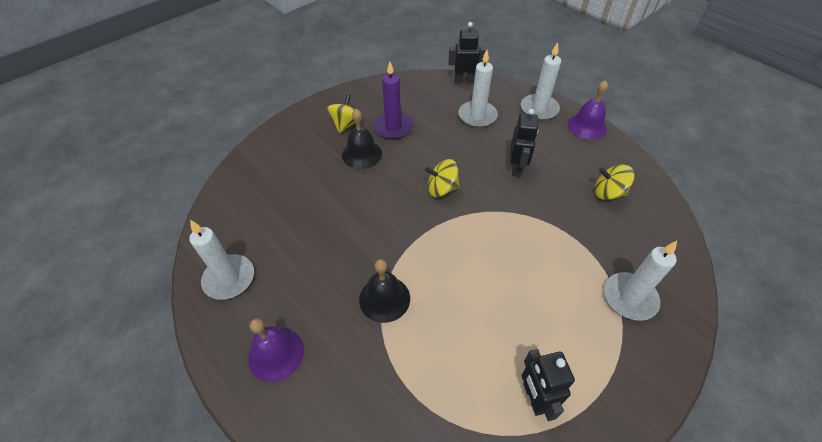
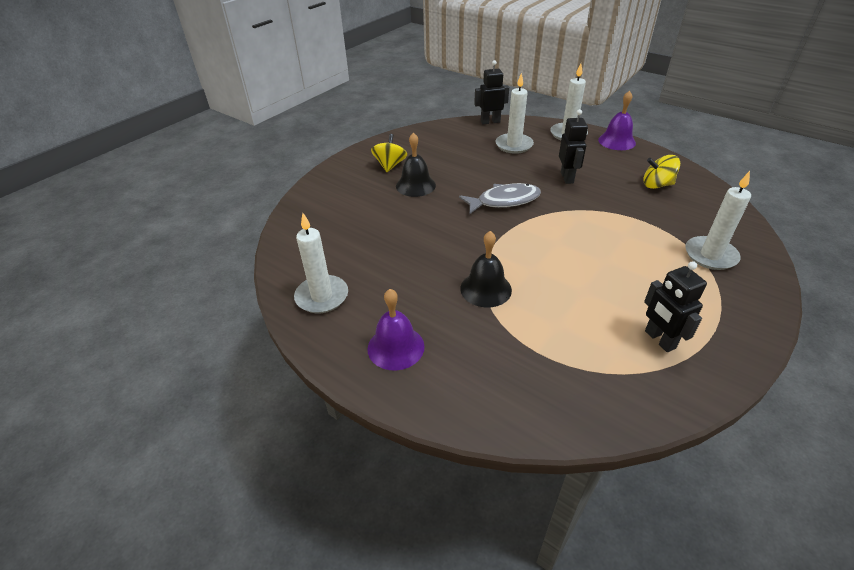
camera: 10 degrees left, 10 degrees down
(393, 127) = (437, 162): purple candle -> none
(442, 189) = (504, 201): yellow spinning top -> grey fish

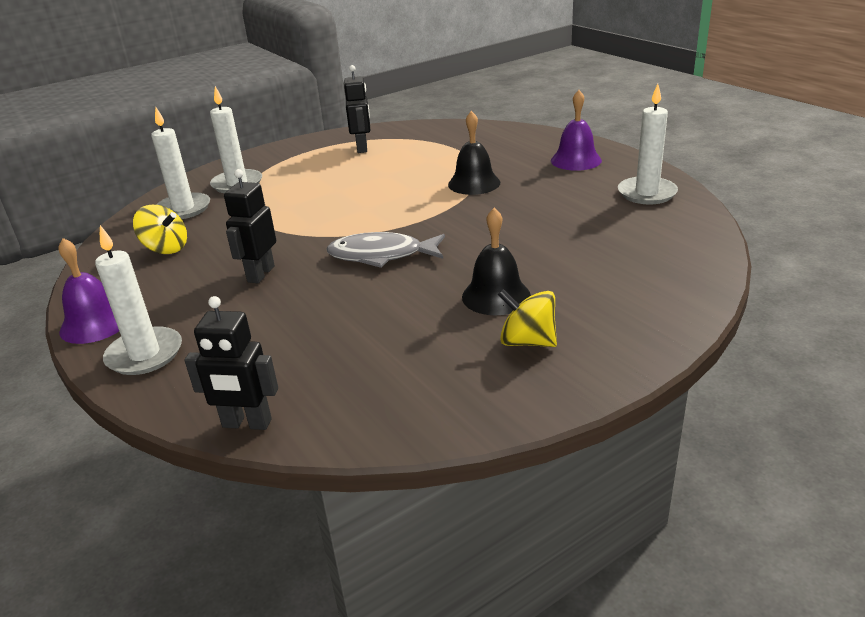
camera: 160 degrees left, 10 degrees down
(390, 165) = (527, 341): yellow spinning top -> yellow spinning top turned 90 degrees clockwise
(514, 145) = (268, 347): white candle -> white candle (183, 209)

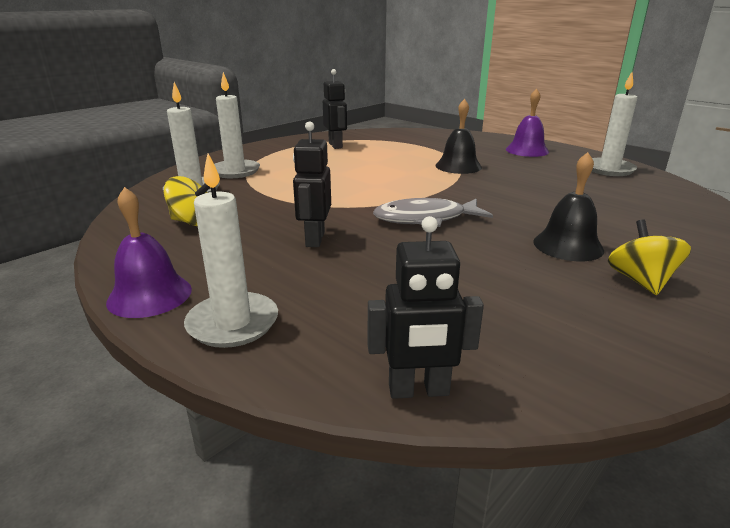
camera: 15 degrees left, 5 degrees down
(527, 341) = (640, 281): yellow spinning top -> yellow spinning top turned 75 degrees clockwise

